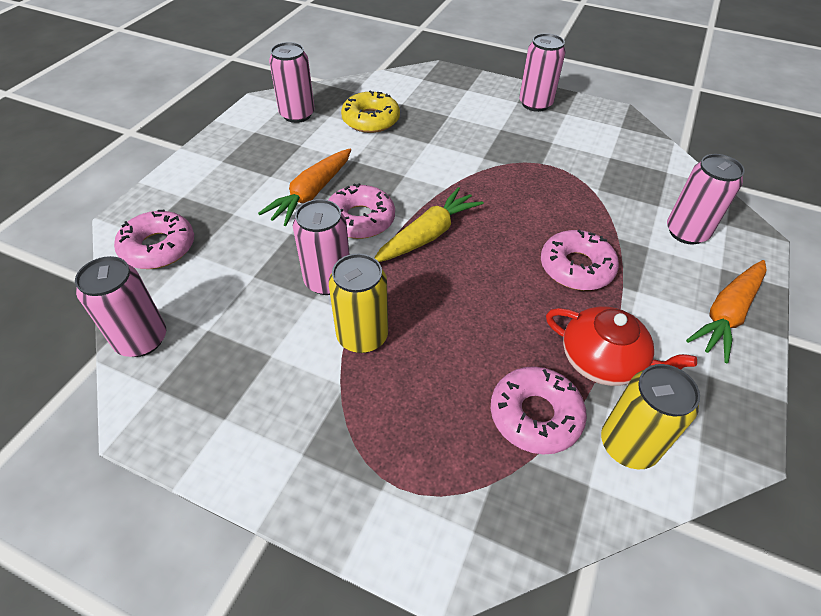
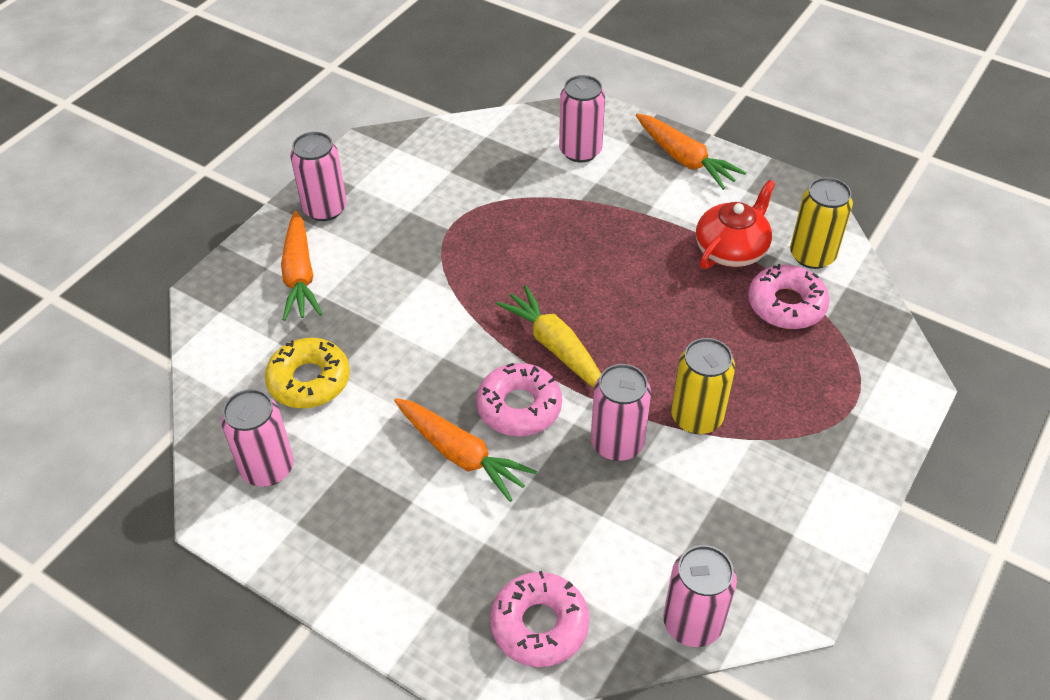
camera: 80 degrees left, 0 degrees up
(465, 103) = (300, 275): none -> orange carrot
(576, 267) = (618, 239): pink donut -> none

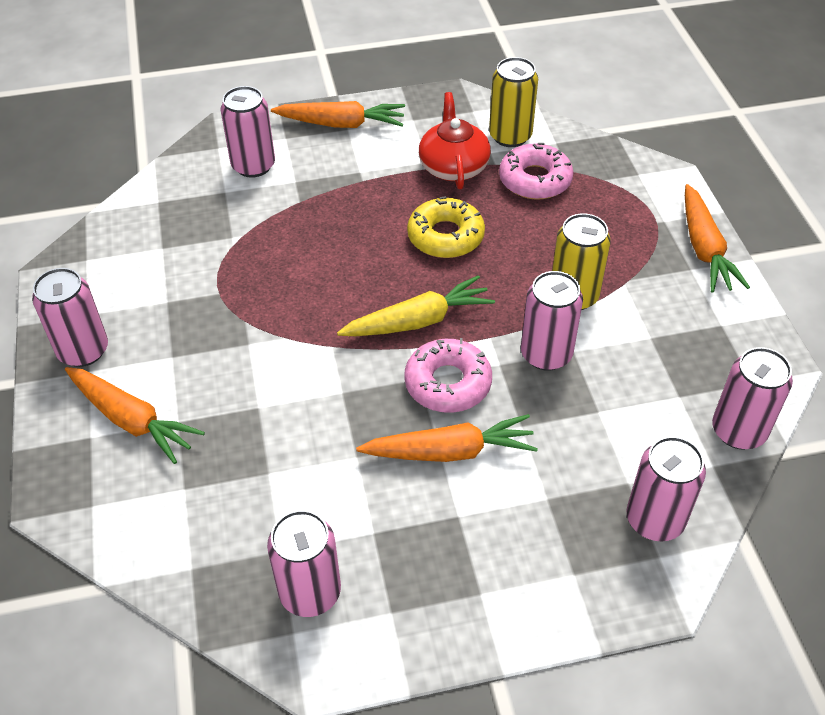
camera: 45 degrees left, 0 degrees up
(309, 380) = (254, 496): yellow donut -> yellow donut (445, 236)
(539, 625) = (655, 520): pink donut -> pink can
(555, 347) = (418, 321): yellow carrot -> yellow carrot turned 150 degrees clockwise
(863, 464) = (704, 249): none -> orange carrot

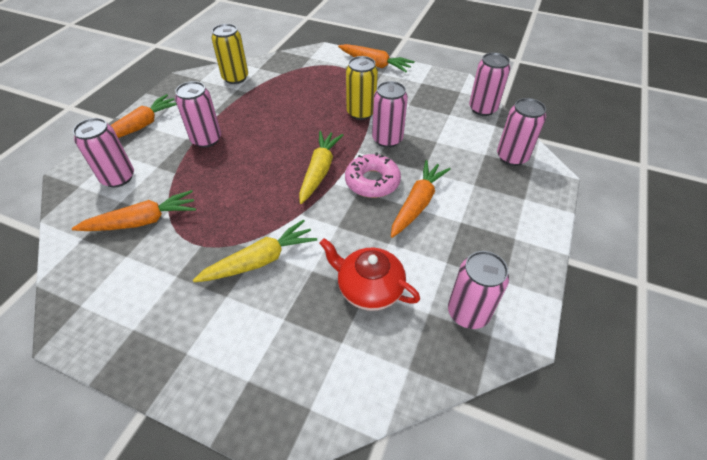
camera: 55 degrees left, 0 degrees up
(83, 351) = (164, 348): pink can -> pink can (206, 139)
(132, 420) = (258, 346): orange carrot -> orange carrot (143, 221)
(237, 354) = (260, 260): none -> yellow carrot
(445, 236) = (273, 132): yellow donut -> none
(453, 166) = (229, 105): red teapot -> red teapot (369, 288)
(535, 180) = (274, 86): pink donut -> none

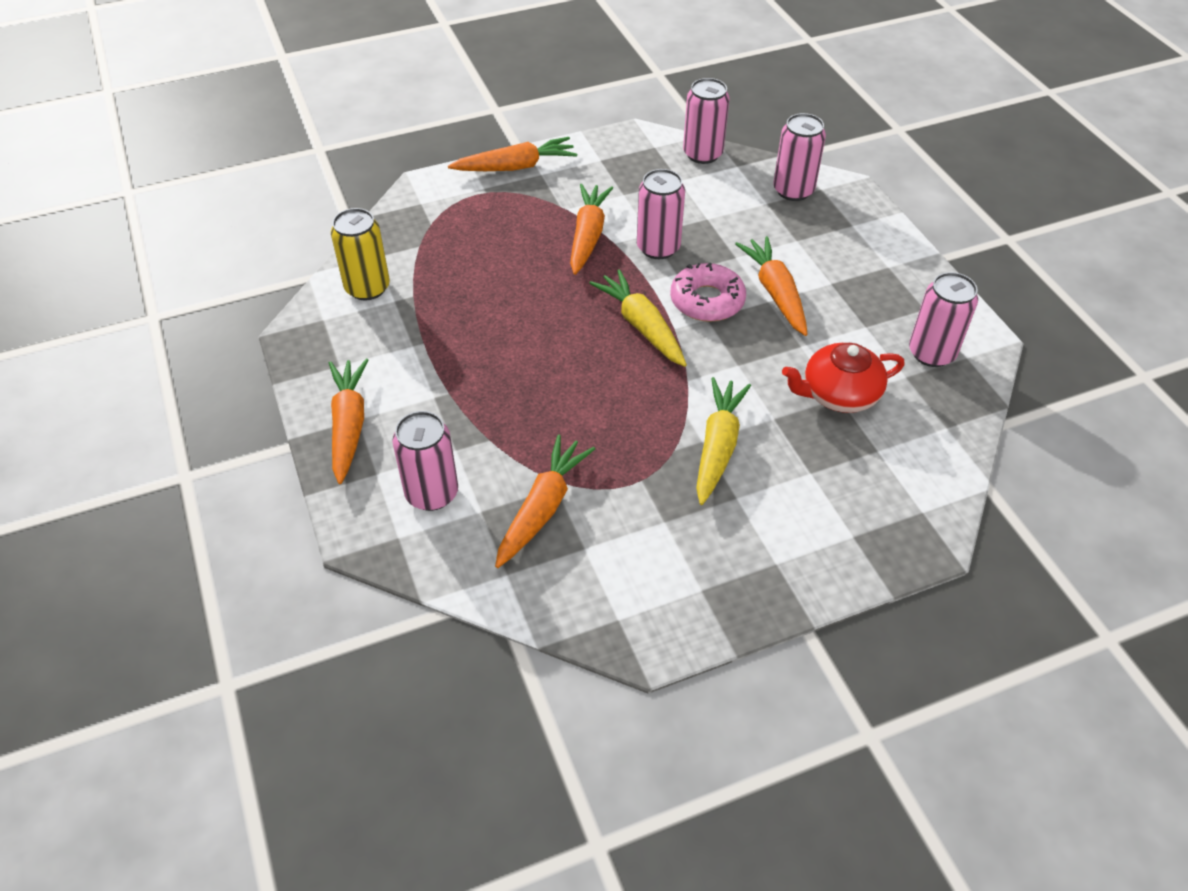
camera: 45 degrees left, 0 degrees up
(206, 139) = (462, 381): pink can -> none
(361, 112) = (588, 235): yellow can -> orange carrot

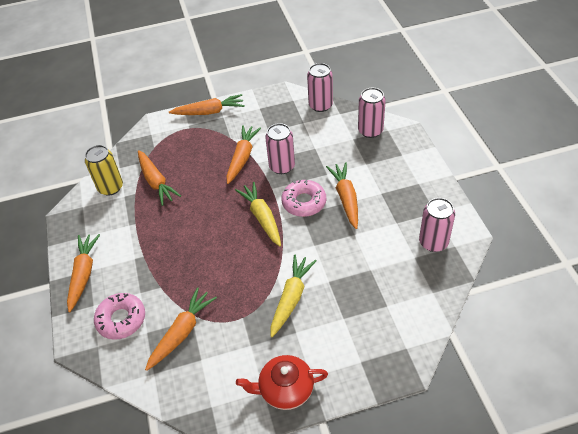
camera: 10 degrees right, 0 degrees up
(432, 493) = (121, 319): pink can -> pink donut
(447, 277) = (156, 182): none -> orange carrot
(838, 394) = (370, 267): red teapot -> red teapot (285, 389)

